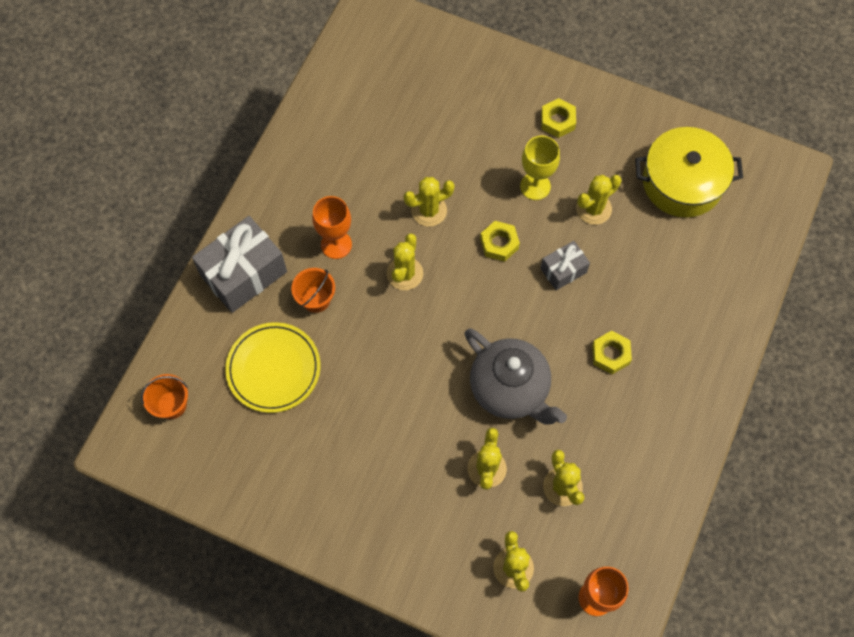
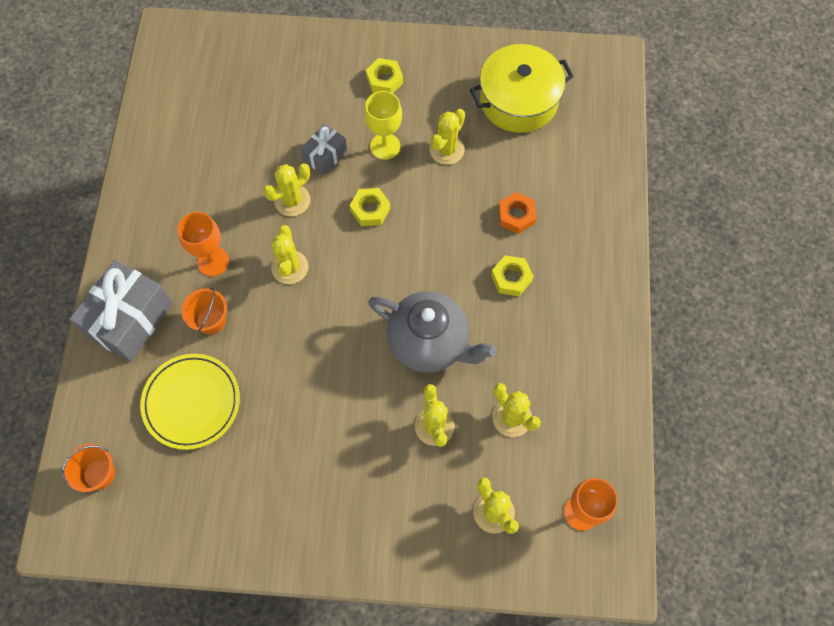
camera: 20 degrees left, 0 degrees up
(563, 270) = (439, 215): grey gift -> grey gift (325, 156)
(637, 295) = (516, 216): none -> orange nut

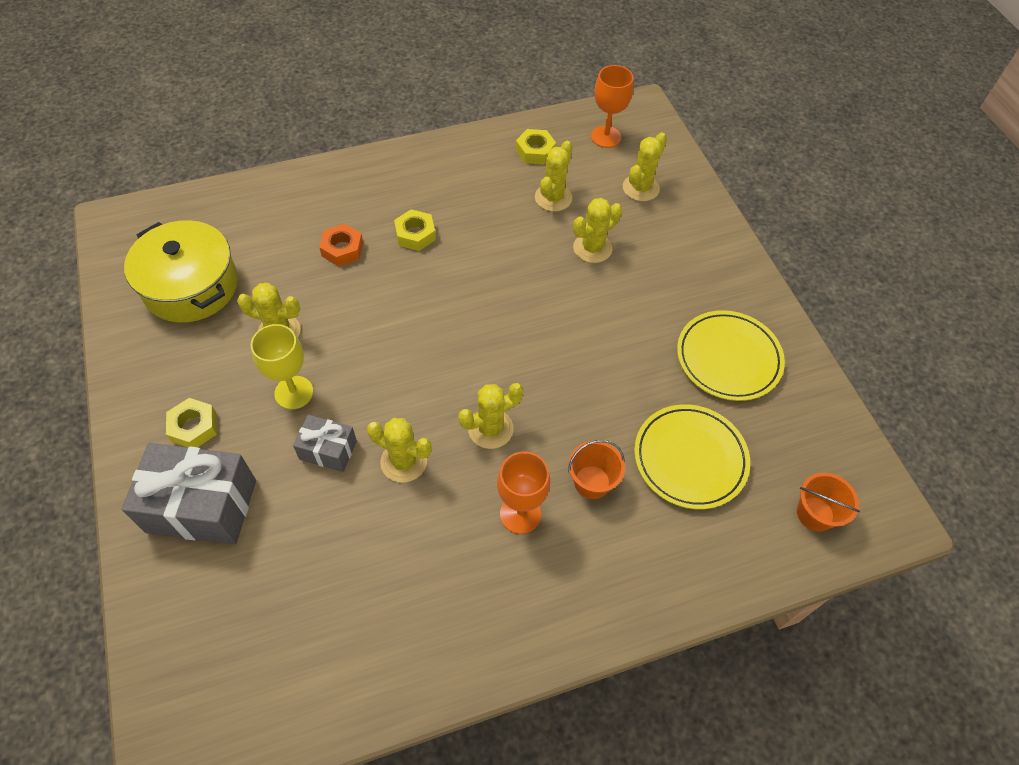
camera: 115 degrees left, 10 degrees down
(130, 319) = (637, 573): grey gift -> grey gift (202, 506)
(263, 486) = (728, 358): none -> yellow plate
(370, 210) = (385, 377): yellow nut -> yellow nut (535, 151)
(429, 343) = (514, 276): grey teapot -> none

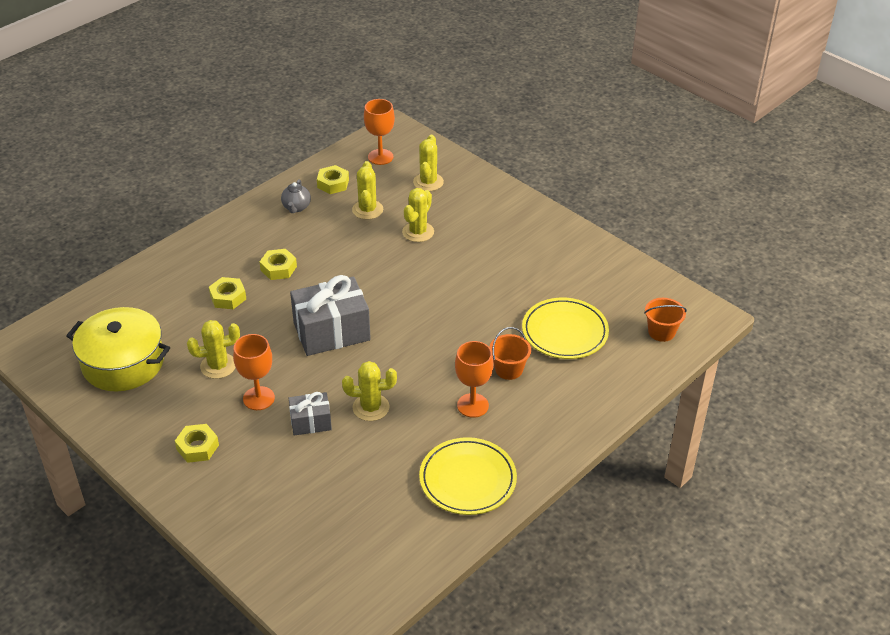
camera: 25 degrees left, 15 degrees down
(202, 506) = (241, 489): grey gift -> grey gift (331, 331)
(294, 392) = (258, 398): yellow goblet -> orange goblet
(342, 249) = (228, 297): orange nut -> yellow nut
(479, 166) = (296, 207): none -> grey teapot
(490, 429) = (419, 366): yellow cactus -> none
(728, 358) = (554, 265): yellow plate -> yellow plate (467, 479)

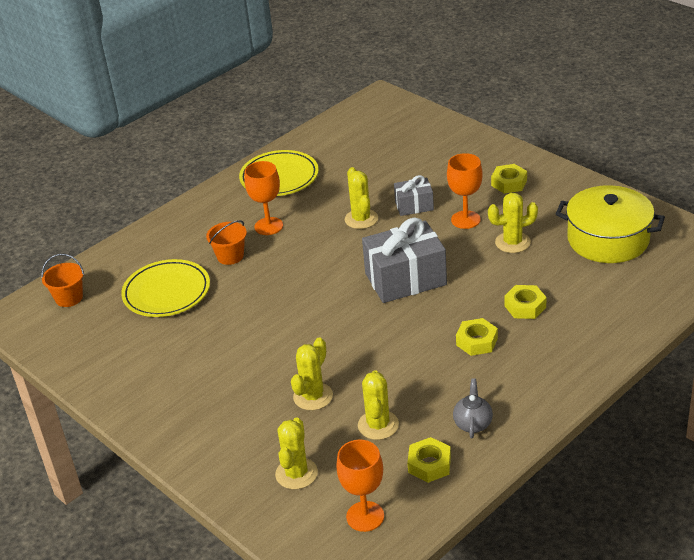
camera: 175 degrees left, 5 degrees down
(371, 407) = (361, 219): yellow cactus -> yellow cactus turned 75 degrees clockwise

